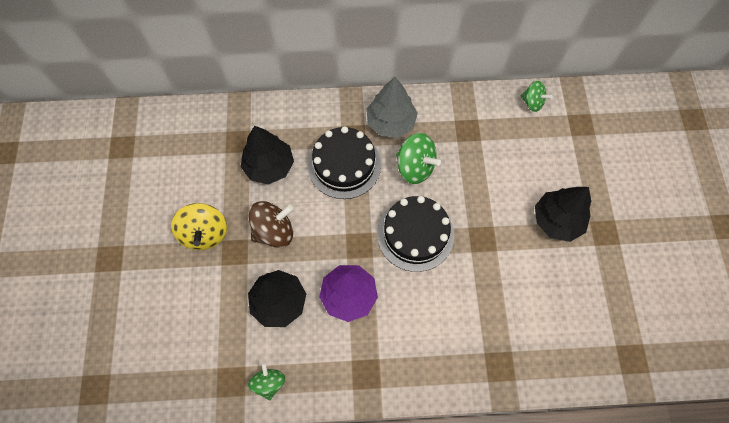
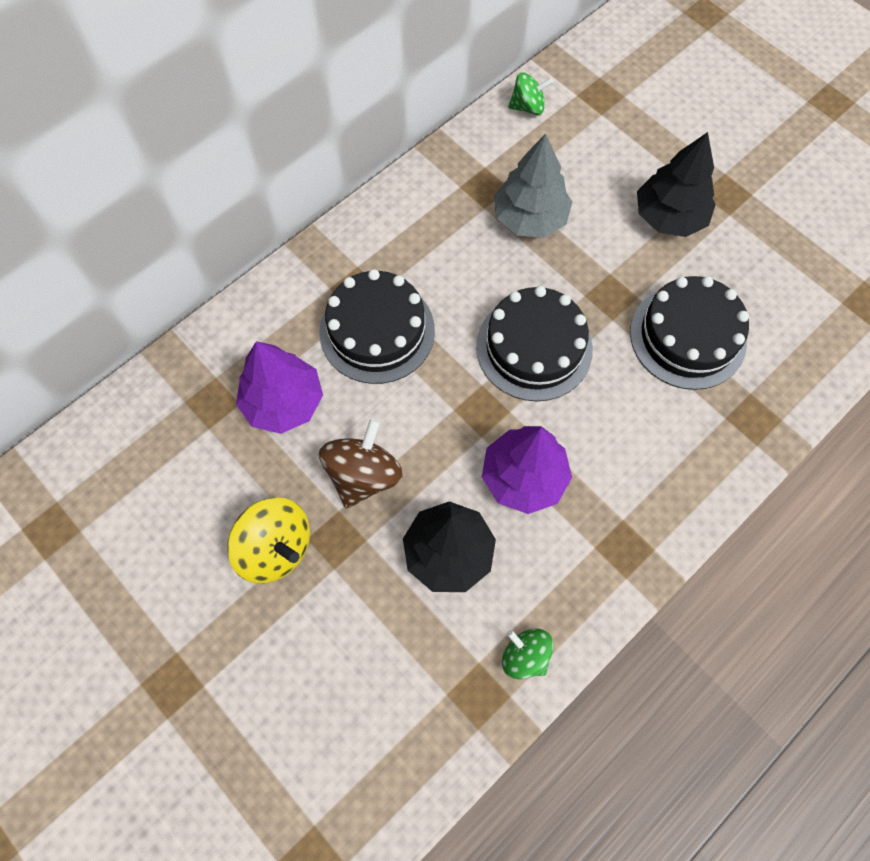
camera: 40 degrees left, 0 degrees up
(269, 166) = (283, 402): black tree -> purple tree
(391, 122) = (387, 241): grey tree -> grey tree (530, 218)
(415, 167) = (464, 272): green spinning top -> none
(505, 293) = (688, 336): none -> black cake

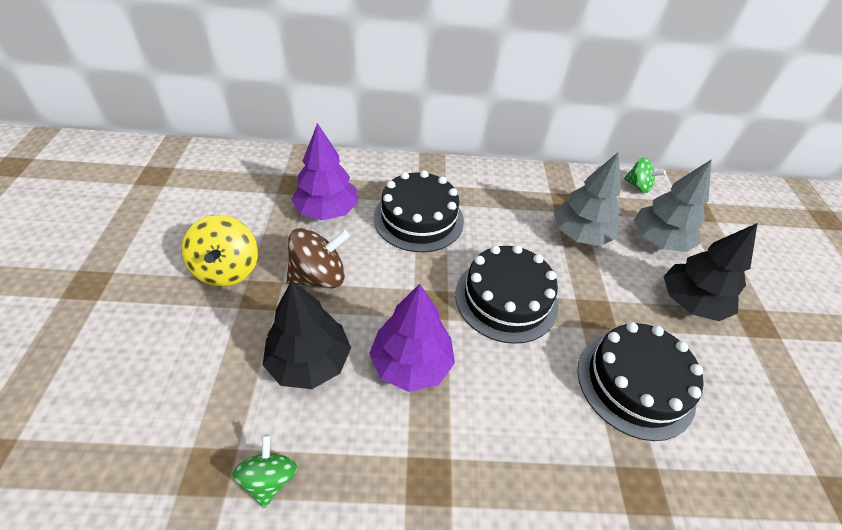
camera: 40 degrees right, 20 degrees down
(596, 165) = (659, 240): none -> grey tree

